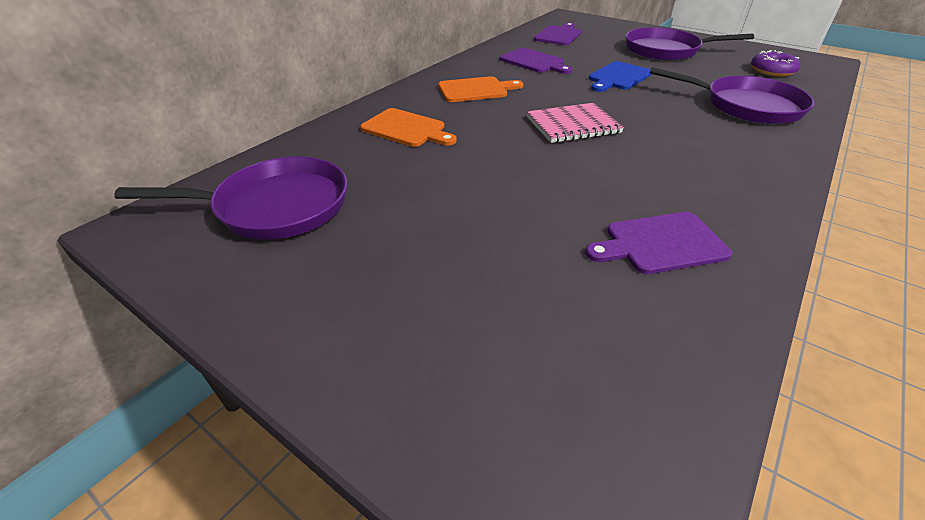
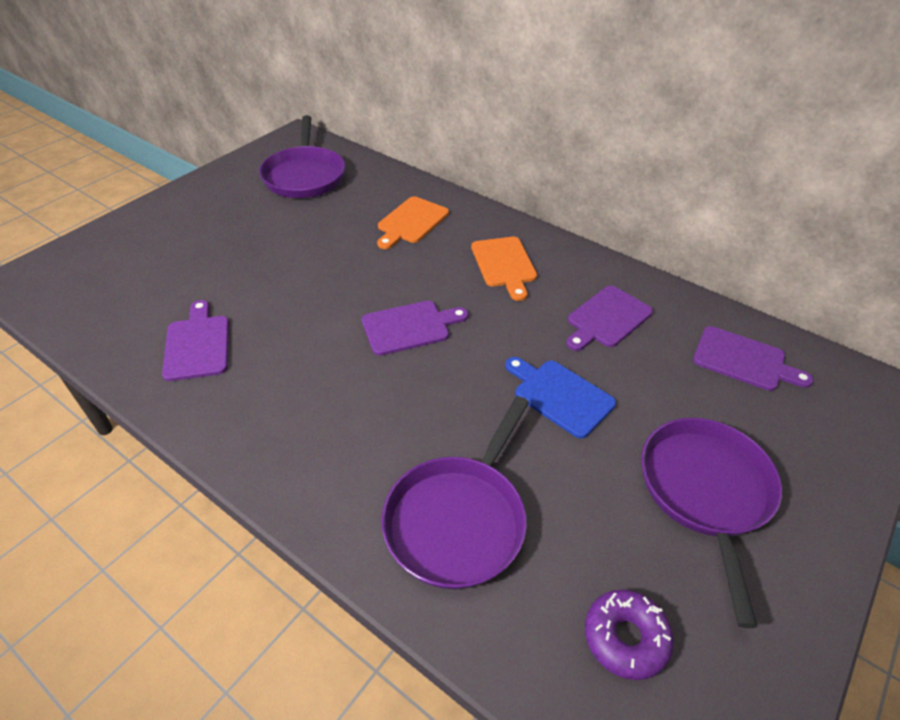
camera: 90 degrees right, 5 degrees up
(573, 125) = (409, 327): pink notebook -> purple cutting board

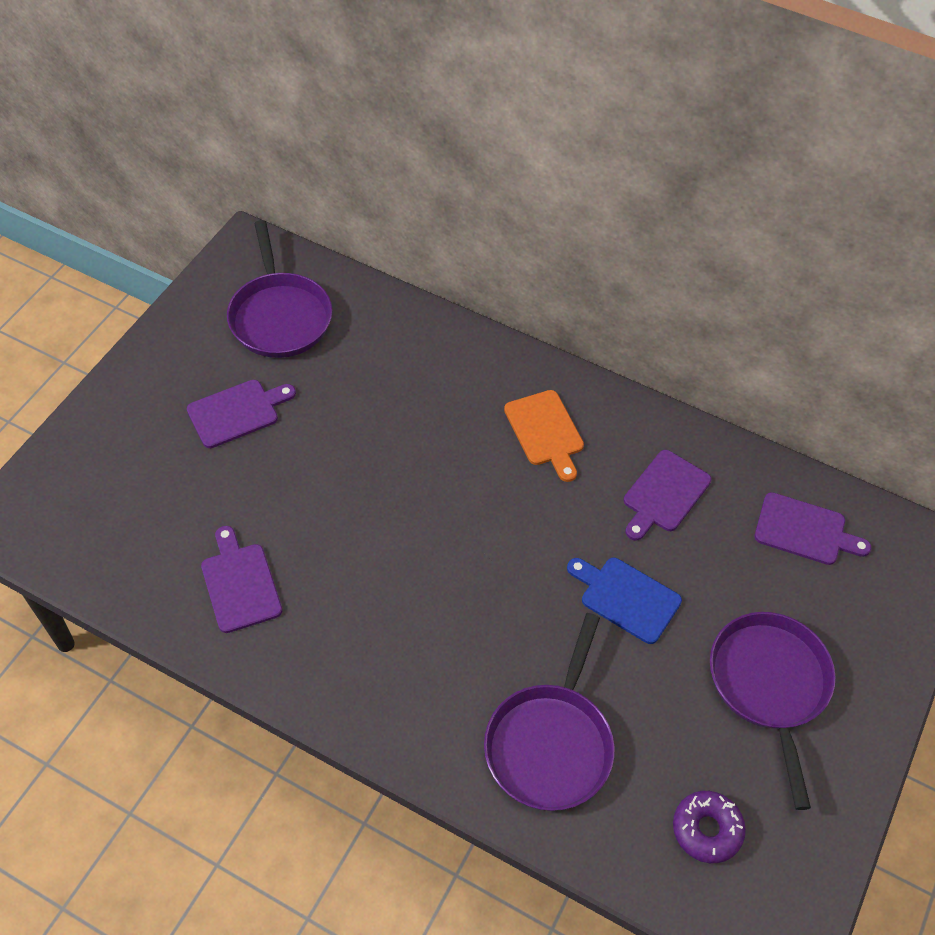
camera: 10 degrees left, 10 degrees up
(409, 327) = (459, 532): purple cutting board -> purple cutting board (237, 412)
(411, 222) = (428, 379): orange cutting board -> none

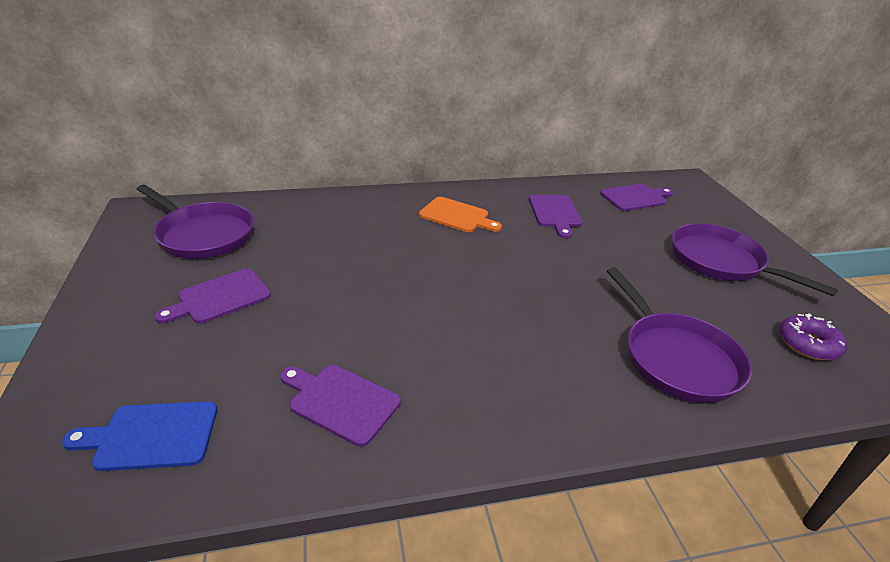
camera: 40 degrees left, 20 degrees down
(237, 412) = (220, 297): purple cutting board -> purple cutting board turned 150 degrees counterclockwise
(626, 598) = (604, 263): blue cutting board -> blue cutting board (151, 436)

